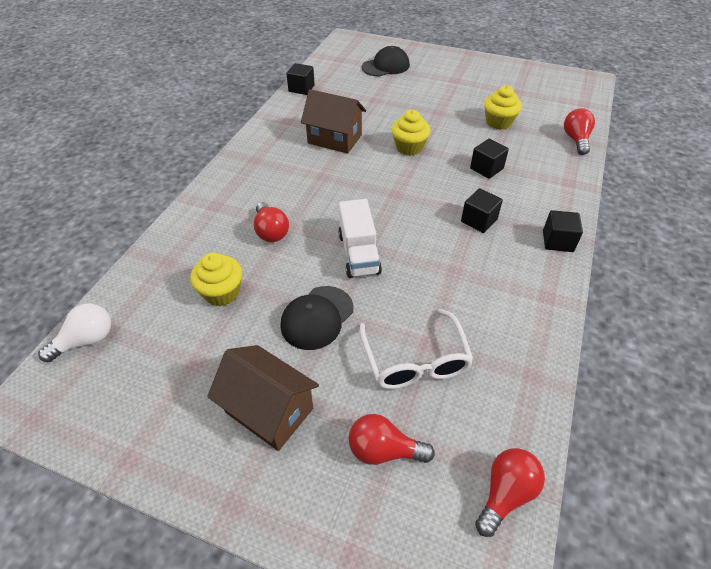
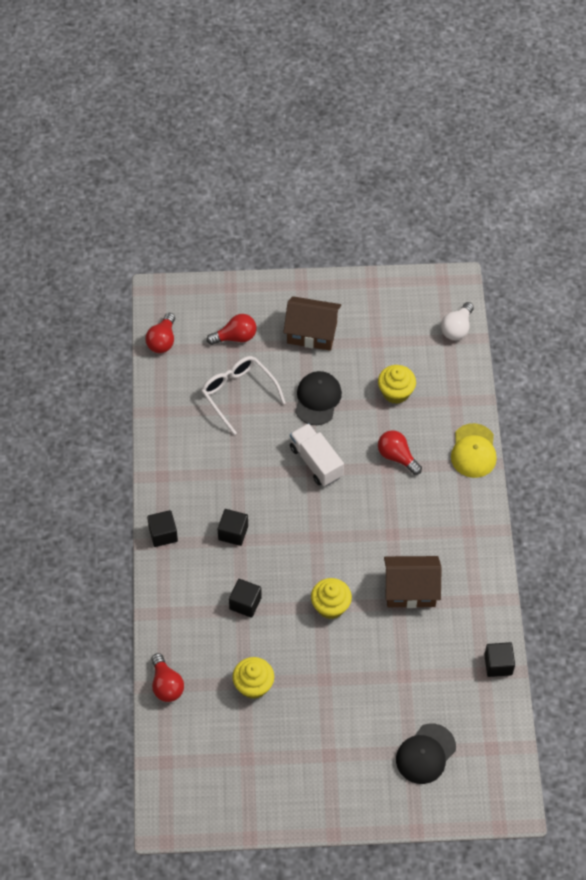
camera: 155 degrees right, 10 degrees up
(193, 212) = (473, 451): none -> yellow cap

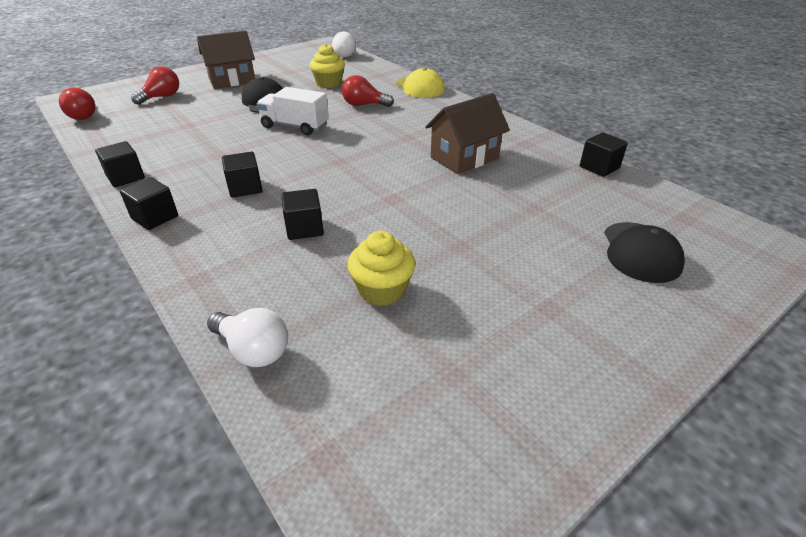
camera: 35 degrees left, 20 degrees down
(162, 469) = (125, 177): none -> black cube
(166, 685) = (253, 350): red light bulb -> white light bulb
(238, 394) = (185, 118): white glasses -> none
(330, 606) = (402, 194): yellow cupcake -> none

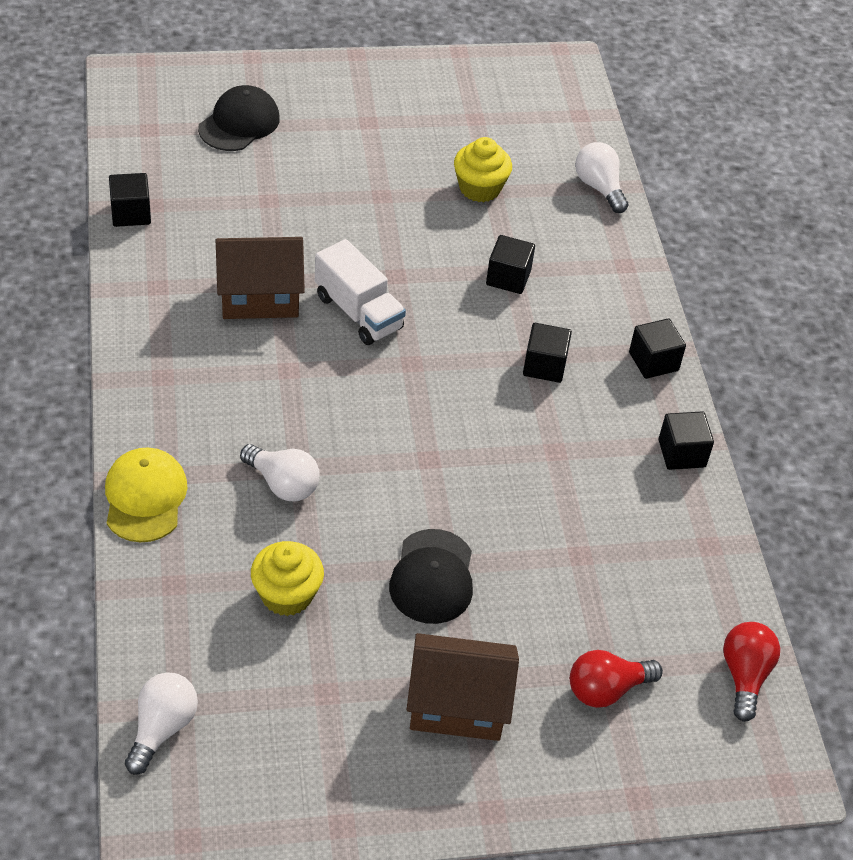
camera: 155 degrees left, 10 degrees up
(295, 126) = (423, 471): white truck -> white truck (358, 312)
(364, 105) = (283, 484): red light bulb -> white light bulb

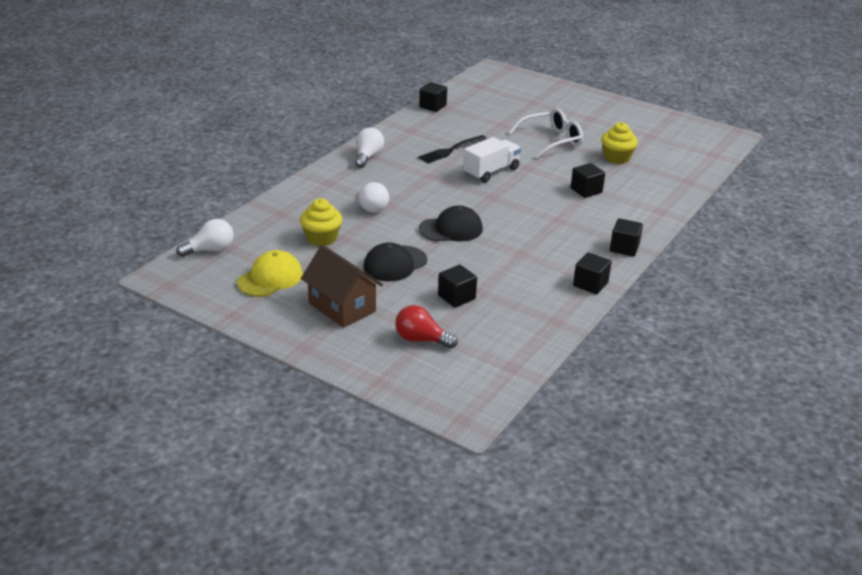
camera: 45 degrees right, 15 degrees down
(145, 497) = (309, 185): yellow cap -> yellow cap (270, 278)
(239, 123) = (524, 98): black cap -> black cap (451, 229)
(259, 297) = (451, 150): brown house -> black fork
(358, 312) = (491, 172): white truck -> white truck turned 135 degrees counterclockwise
(367, 198) = (552, 140): none -> white glasses
(544, 366) = (560, 225): black cube -> black cube (456, 297)
(599, 187) = (686, 181): white light bulb -> white light bulb (368, 157)
(744, 676) = (502, 373): red light bulb -> none

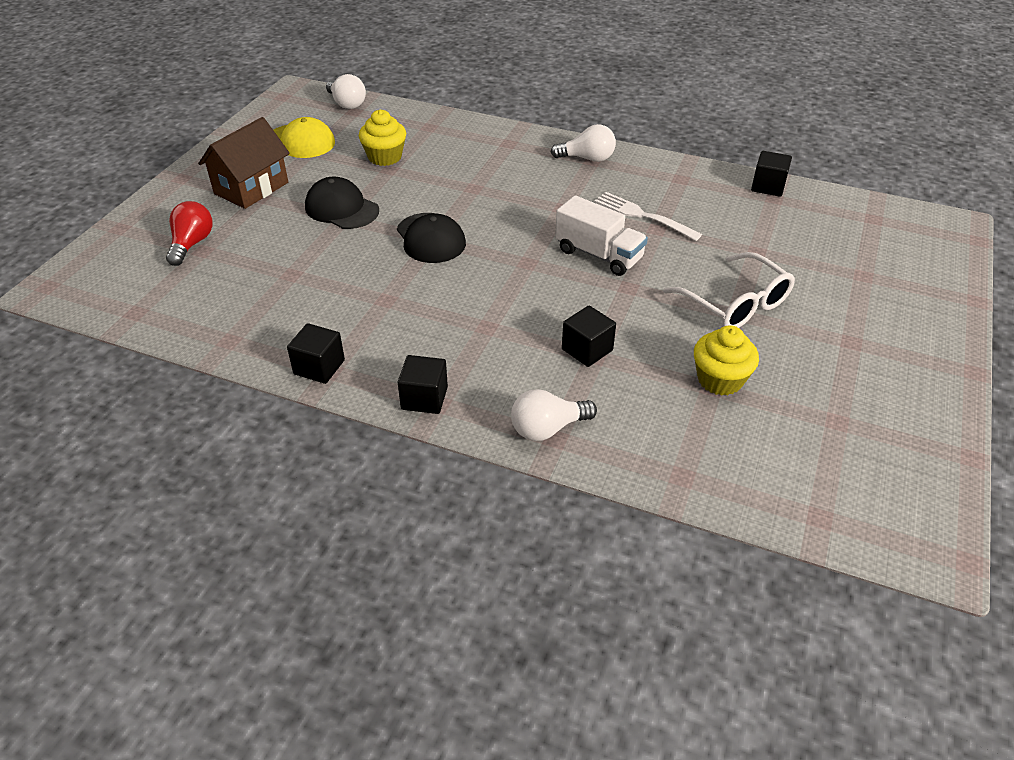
camera: 80 degrees right, 10 degrees up
(373, 206) = (465, 178): white light bulb -> white light bulb (547, 428)
(451, 150) = (643, 216): black fork -> white fork
(456, 297) = (277, 258): black cube -> none

